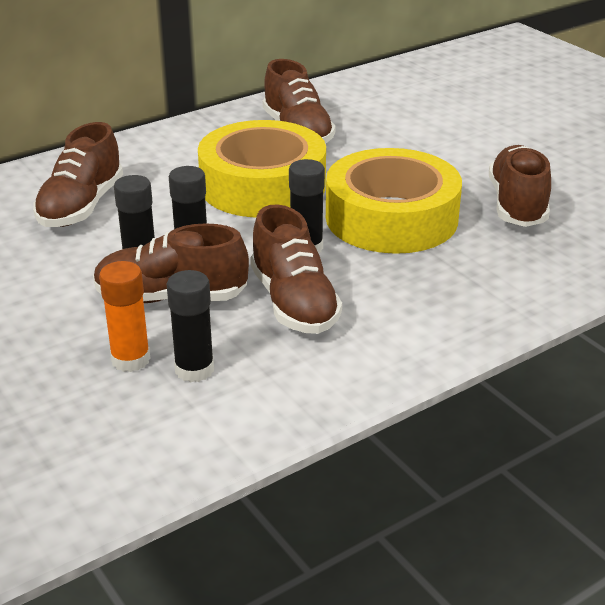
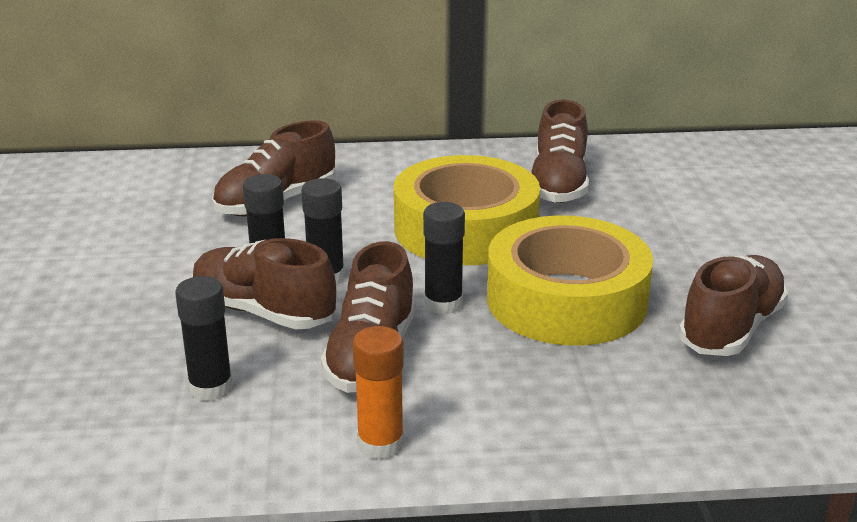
camera: 30 degrees right, 5 degrees down
(130, 360) = (167, 358): orange glue stick -> orange glue stick (380, 444)

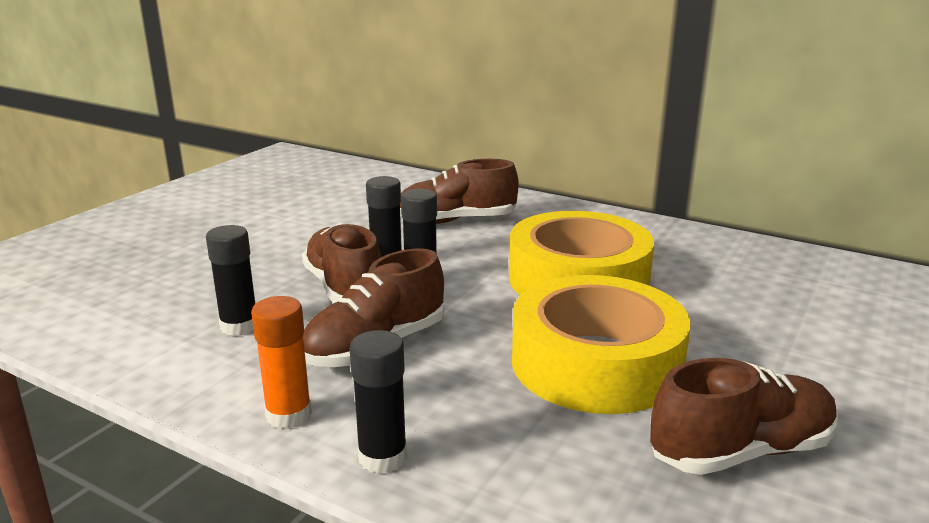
camera: 35 degrees right, 5 degrees down
(443, 304) = (483, 328): black glue stick -> black glue stick (382, 457)
(558, 184) = (709, 270): brown shoe -> none

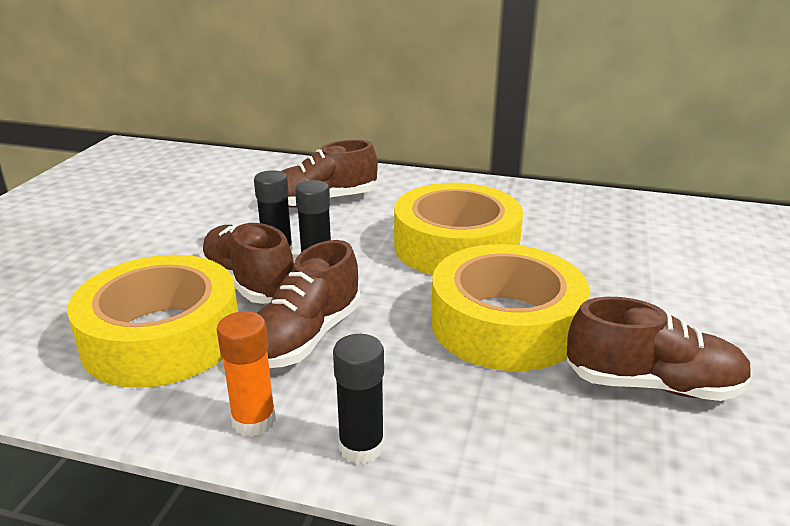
camera: 15 degrees left, 5 degrees up
(239, 326) = (162, 337): black glue stick -> yellow tape
(740, 451) = (652, 385): brown shoe -> brown shoe turned 45 degrees clockwise

